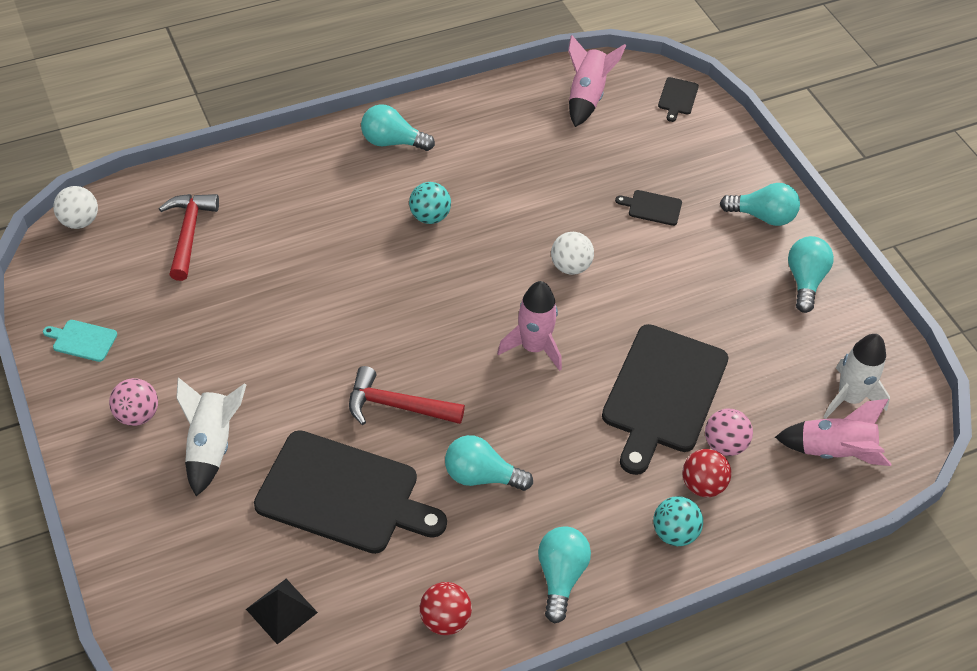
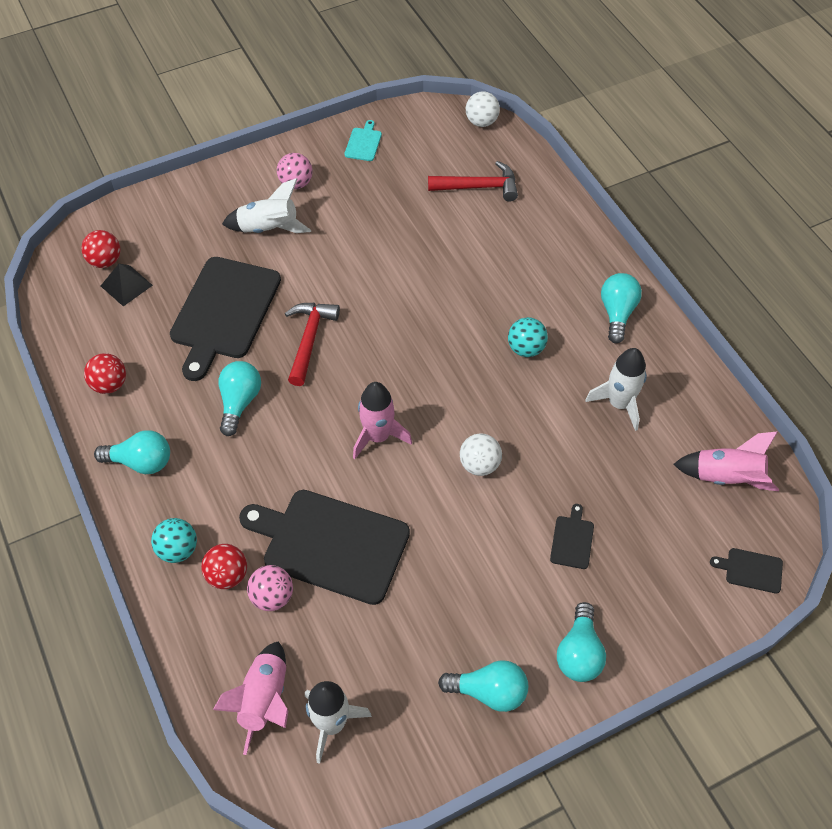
camera: 90 degrees right, 5 degrees up
(232, 641) = (105, 261): none -> red ball
(503, 155) = (619, 404): none -> white rocket

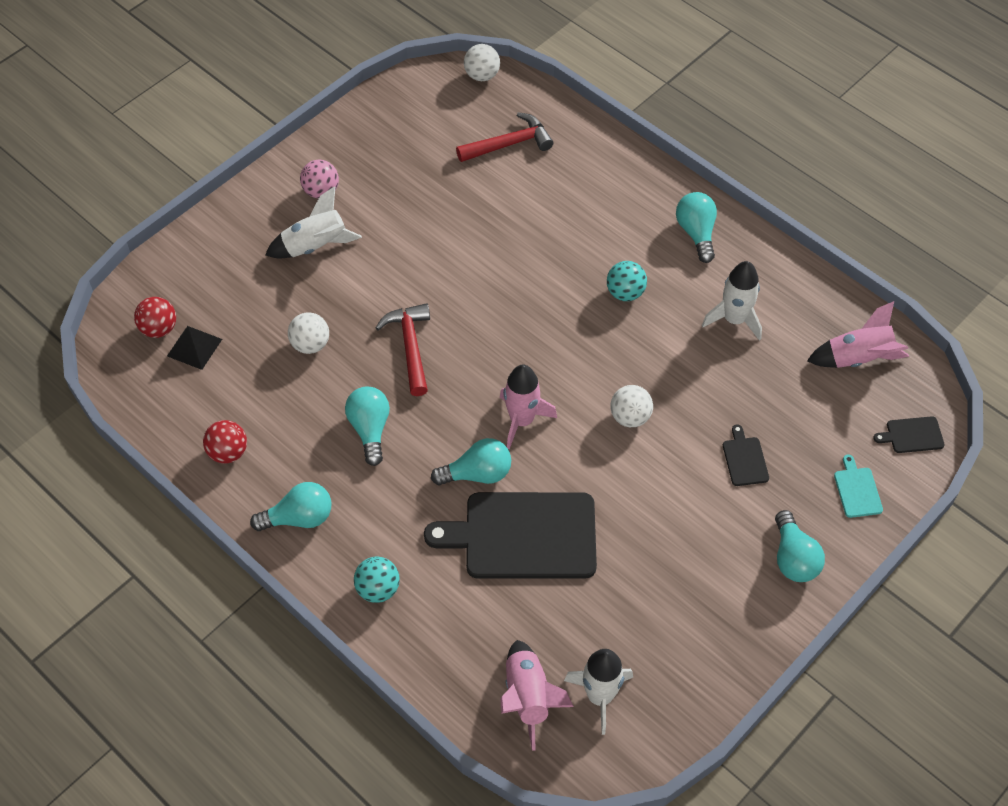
camera: 20 degrees left, 0 degrees up
(224, 312) = (310, 344): black cutting board -> white ball
(227, 575) = (438, 597): red ball -> none
(272, 597) = (491, 602): pink ball -> none
(363, 143) = (371, 130): turquoise cutting board -> turquoise cutting board (857, 490)
(489, 692) = (728, 619): turquoise light bulb -> turquoise light bulb (477, 474)

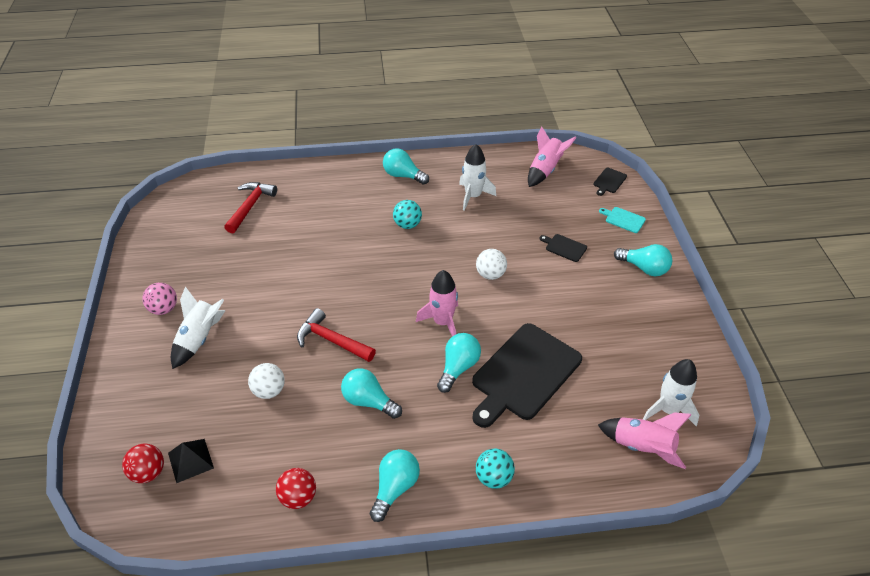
camera: 50 degrees left, 10 degrees down
(482, 75) = (189, 187): white ball -> none

